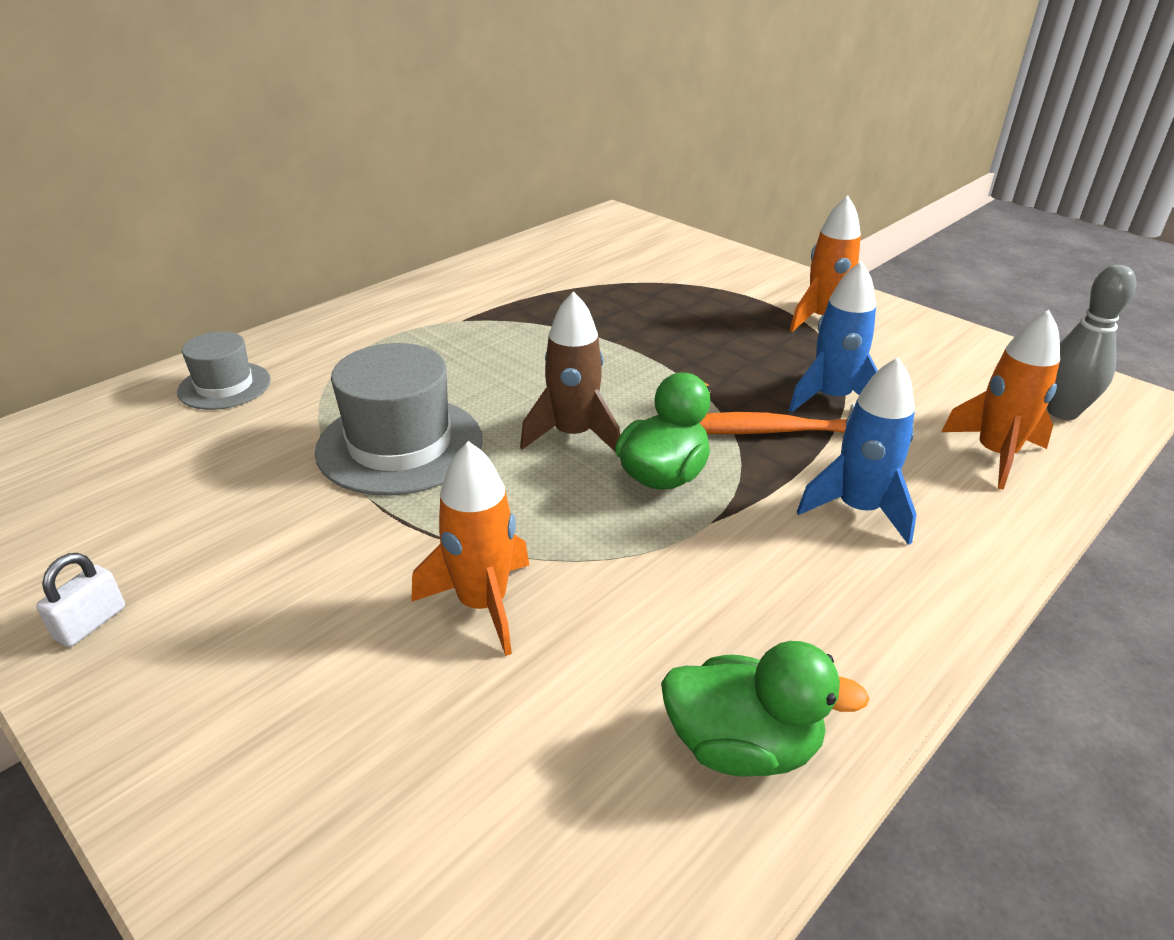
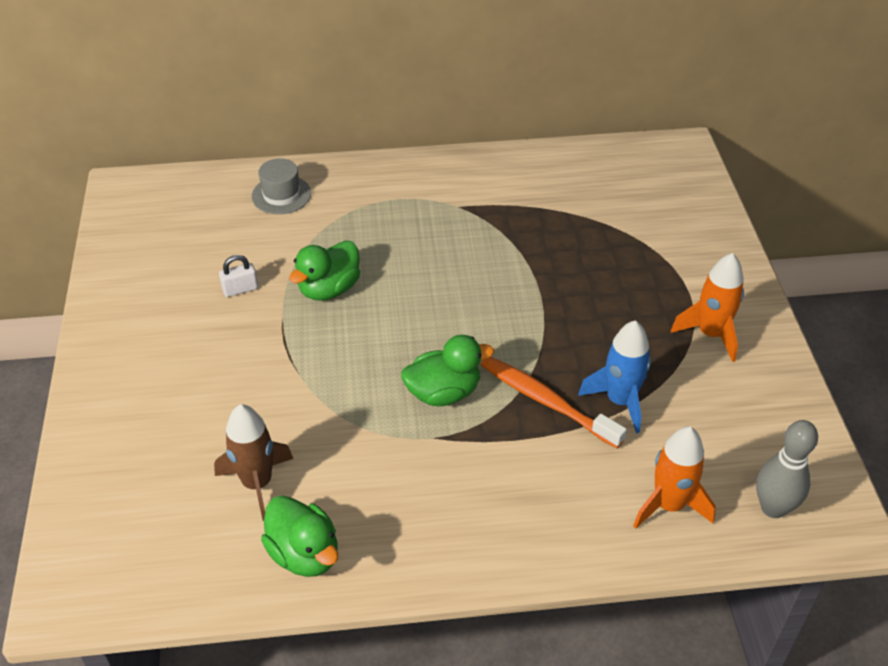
camera: 40 degrees right, 10 degrees up
(91, 623) = (116, 318): white padlock -> white padlock (240, 289)
(400, 445) = (329, 289): grey hat -> green duck
(483, 604) = (273, 411): orange rocket -> none
(573, 435) = (426, 335): brown rocket -> brown rocket (257, 483)
(858, 509) = (524, 482): blue rocket -> none

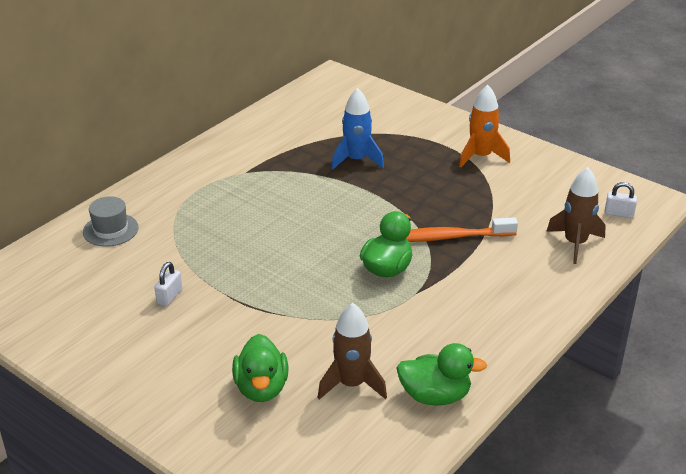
camera: 45 degrees left, 10 degrees down
(329, 289) = (231, 261): green duck -> green duck (261, 388)
(620, 401) = (484, 213): blue rocket -> blue rocket (356, 160)
(669, 505) = (575, 243): orange rocket -> brown rocket
(773, 508) = (619, 213): grey bowling pin -> white padlock

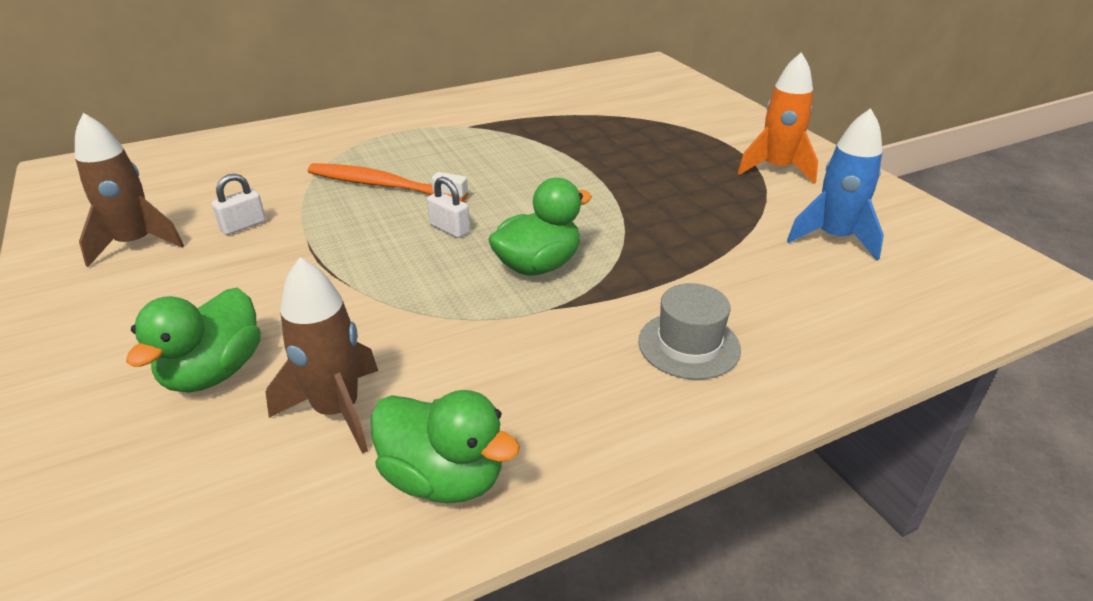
camera: 25 degrees right, 0 degrees up
(110, 230) = (267, 147): grey hat -> grey hat (689, 345)
(356, 160) = (607, 140): blue rocket -> blue rocket (834, 238)
(448, 237) = (658, 249): orange toothbrush -> orange toothbrush (383, 185)
(575, 243) = (857, 307): brown rocket -> brown rocket (135, 244)
(619, 213) = (959, 284): white padlock -> white padlock (449, 229)

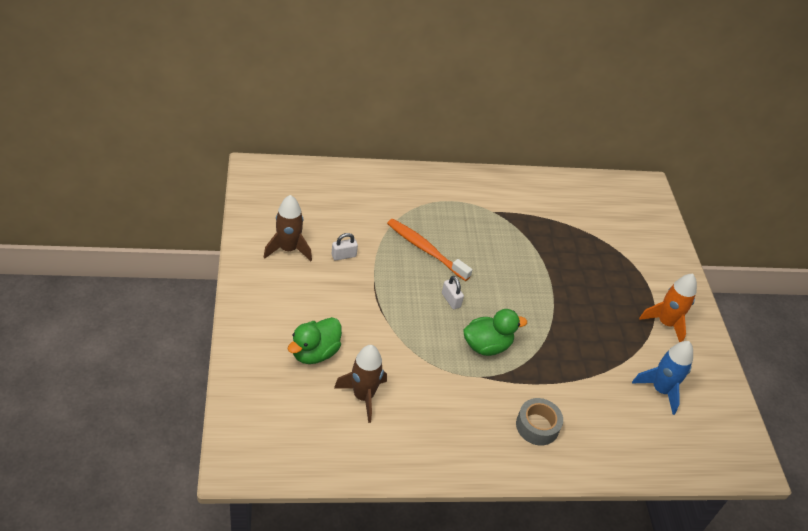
camera: 15 degrees right, 10 degrees up
(444, 478) = (397, 448): green duck -> none
(689, 345) = (537, 426): grey hat -> grey tape

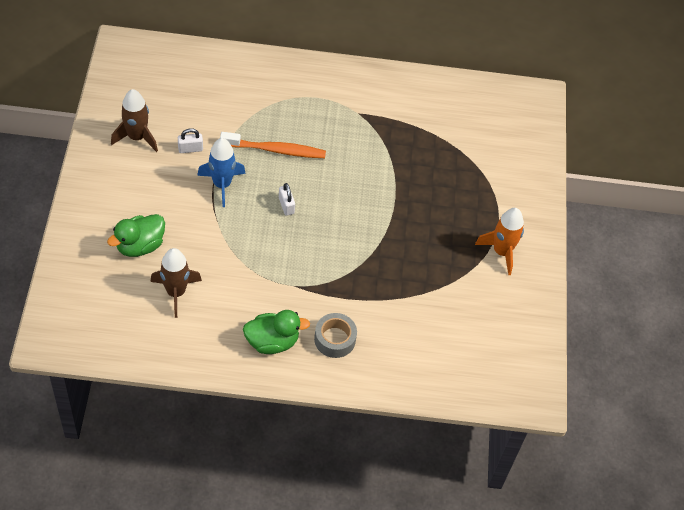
camera: 10 degrees right, 10 degrees up
(426, 250) = (275, 150): orange toothbrush -> orange toothbrush turned 135 degrees clockwise
(487, 346) = (309, 256): green duck -> green duck (272, 341)
(660, 390) = (470, 318): blue rocket -> blue rocket (222, 184)

